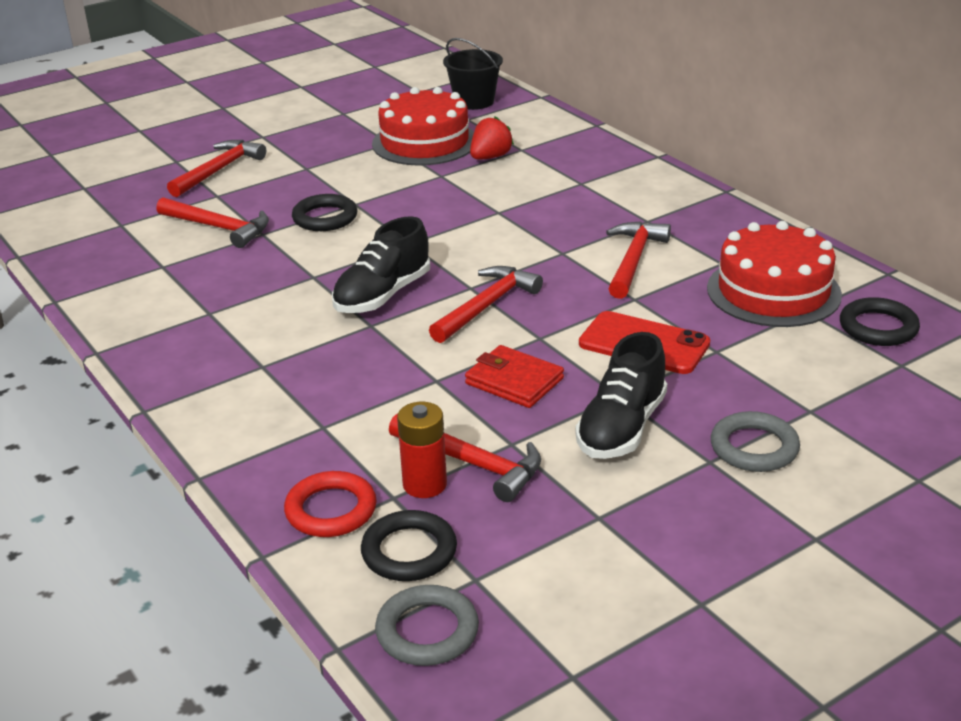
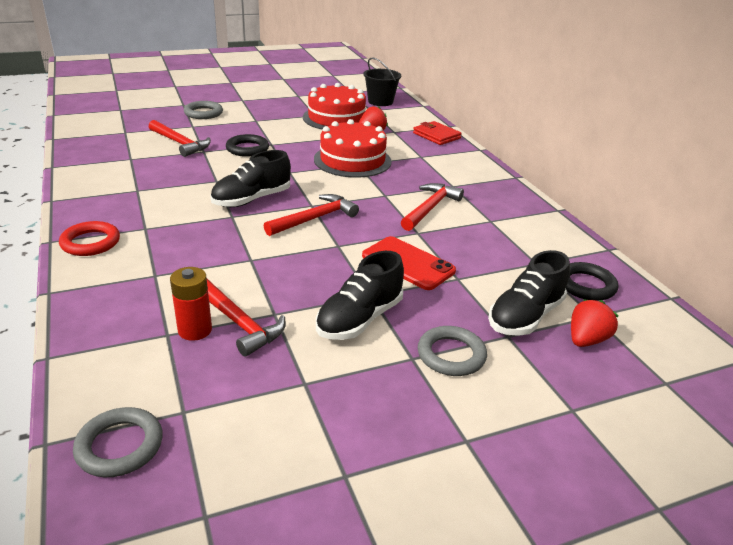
camera: 10 degrees right, 0 degrees up
(218, 170) = (203, 113): red hammer -> grey ring
(331, 510) = (118, 334): red ring -> red ring (90, 242)
(409, 551) = (150, 378): black ring -> none
(514, 381) = (303, 271): red wallet -> red wallet (436, 136)
(773, 291) = (518, 246): red cake -> red cake (352, 160)
(820, 382) = (525, 316): none -> black shoe
(904, 396) = (586, 340): none -> red strawberry

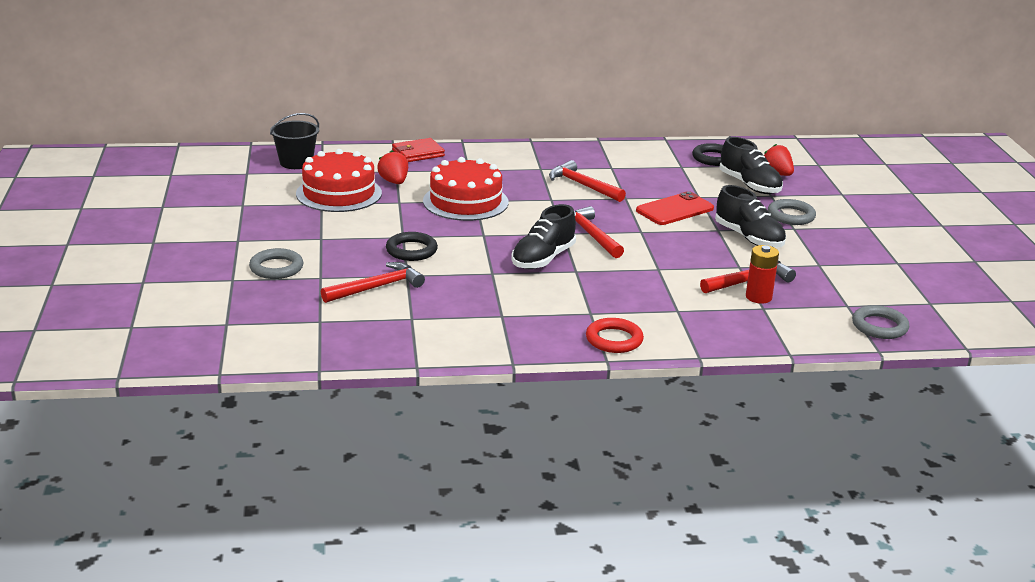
camera: 75 degrees left, 5 degrees down
(252, 199) = (543, 259): black shoe -> black shoe turned 60 degrees clockwise

